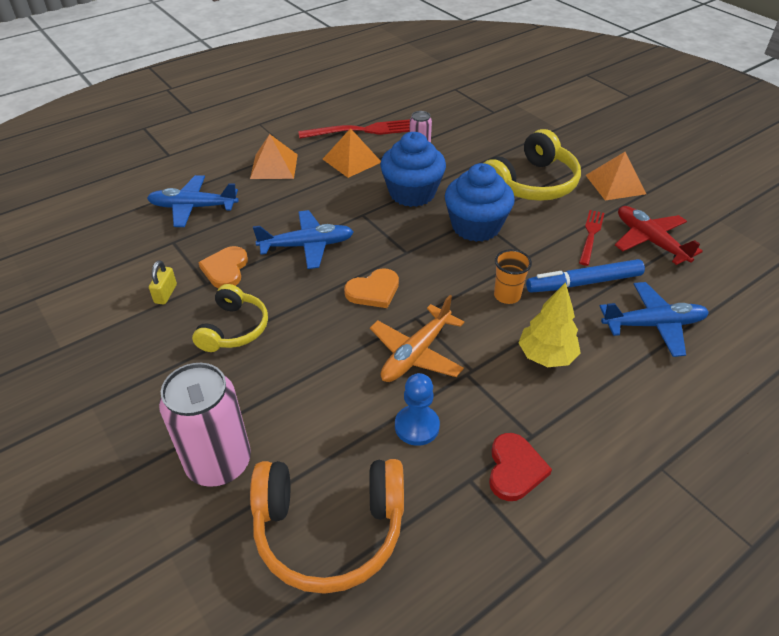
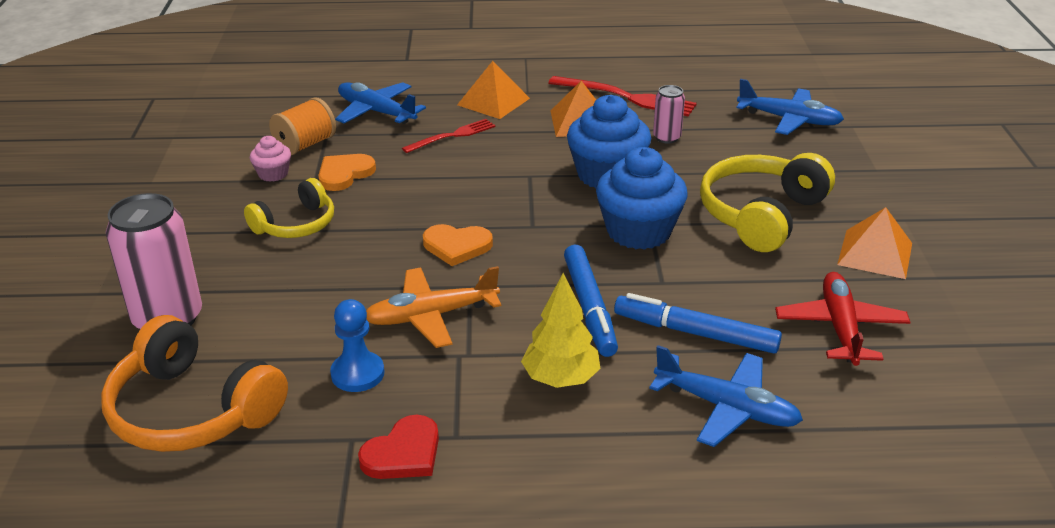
camera: 35 degrees right, 10 degrees down
(165, 257) = (305, 145): none -> orange spool
(166, 294) = (273, 174): yellow padlock -> pink cupcake
(307, 246) = (441, 183): blue plane -> blue plane (789, 120)
(507, 296) = (589, 307): orange cup -> blue marker
(531, 184) = (761, 214): yellow headphones -> yellow headphones turned 135 degrees clockwise
(591, 234) = (769, 291): red fork -> red fork (453, 135)

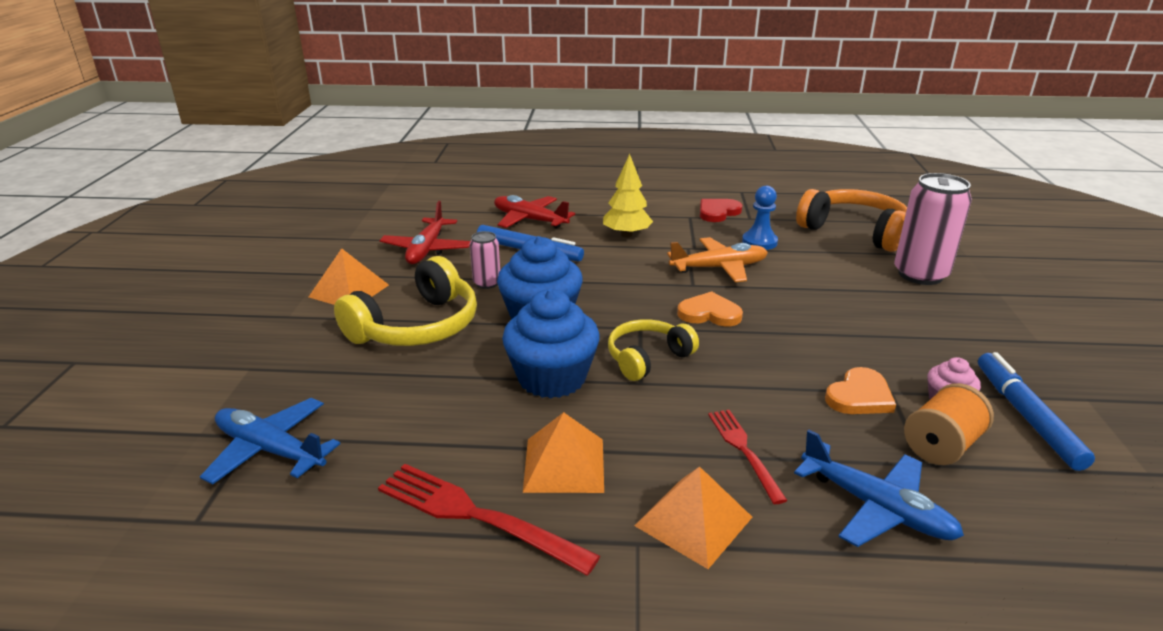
camera: 175 degrees left, 5 degrees down
(296, 224) = (874, 340): yellow headphones -> yellow headphones (647, 358)
(453, 135) = (743, 450): red fork -> red fork turned 105 degrees clockwise
(589, 307) = (600, 267): blue marker -> blue marker (1026, 416)
(666, 138) = (456, 428): pink can -> pink can (487, 283)
(726, 408) = (529, 220): blue plane -> red plane

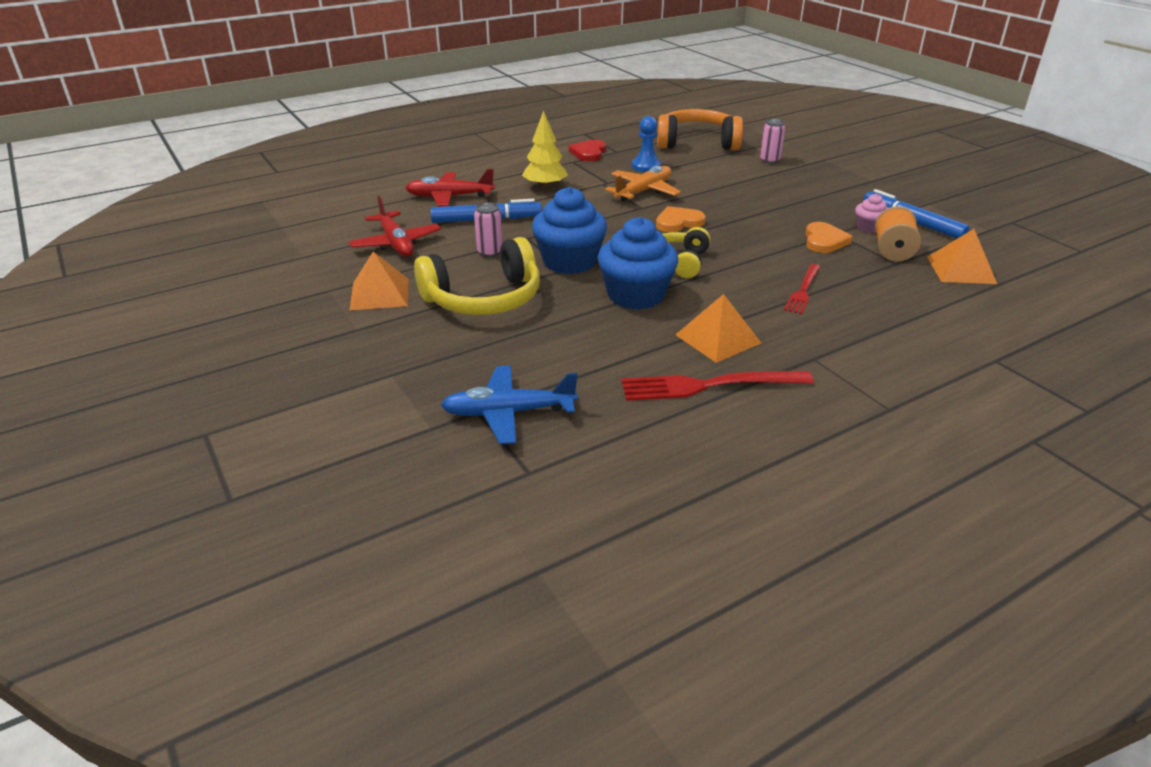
camera: 35 degrees left, 5 degrees up
(417, 327) = (484, 299): yellow headphones -> yellow headphones turned 60 degrees clockwise
(693, 521) = (826, 336): orange pyramid -> orange pyramid (961, 270)
(743, 450) = (803, 291): red fork -> red fork turned 105 degrees counterclockwise
(876, 508) = (900, 292): blue plane -> none
(920, 275) = (769, 160): pink can -> pink can, size x0.51

